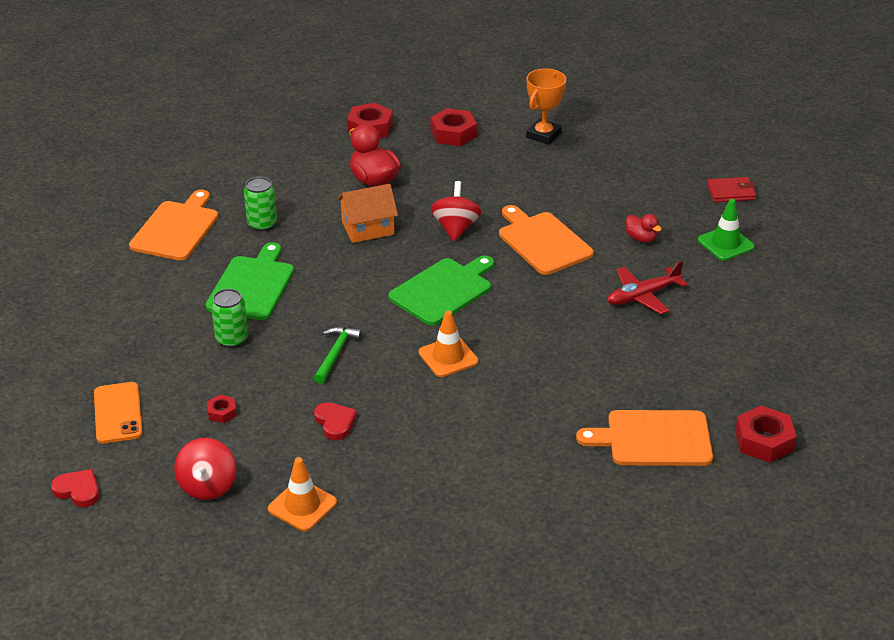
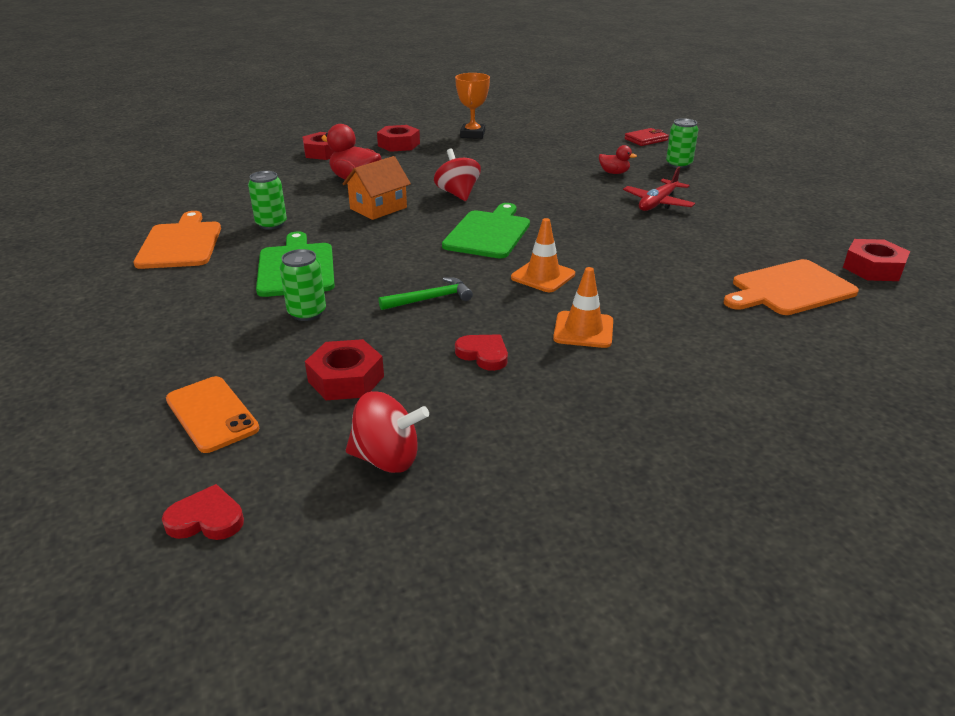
camera: 25 degrees left, 5 degrees down
(208, 486) = (387, 458): red spinning top -> red spinning top turned 60 degrees counterclockwise
(222, 412) = (346, 379): red nut -> red nut, size x1.89
(302, 506) = (521, 443): orange traffic cone -> orange traffic cone (583, 330)
(336, 354) = (430, 299): green hammer -> green hammer turned 75 degrees clockwise
(543, 242) = (540, 188): orange cutting board -> none
(725, 243) = (678, 164): green traffic cone -> green can

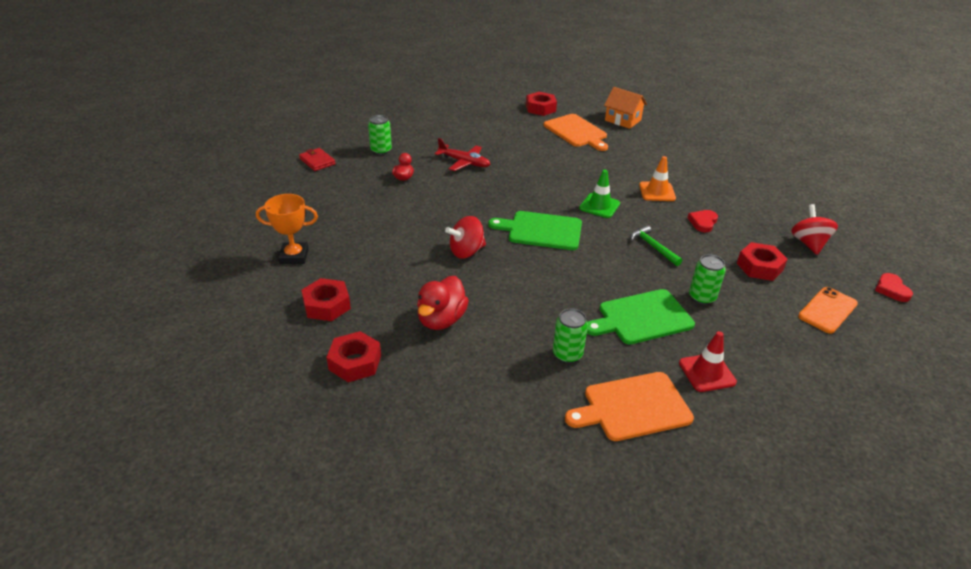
camera: 100 degrees left, 5 degrees up
(186, 288) = (707, 372): none -> red traffic cone
(378, 208) = (510, 293): orange house -> orange house (622, 120)
(543, 276) = (599, 206): orange traffic cone -> green traffic cone

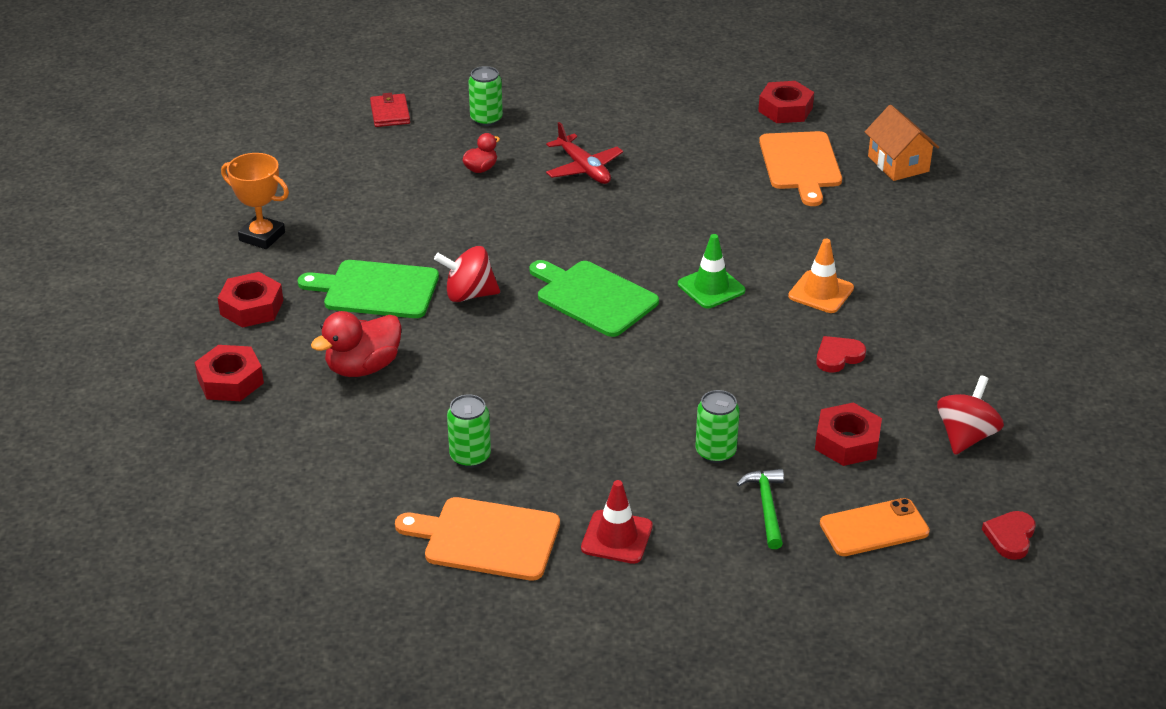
camera: 30 degrees right, 0 degrees up
(642, 317) = (607, 448): green cutting board -> green cutting board (376, 289)
(653, 247) = (724, 367): green hammer -> green hammer (766, 507)

